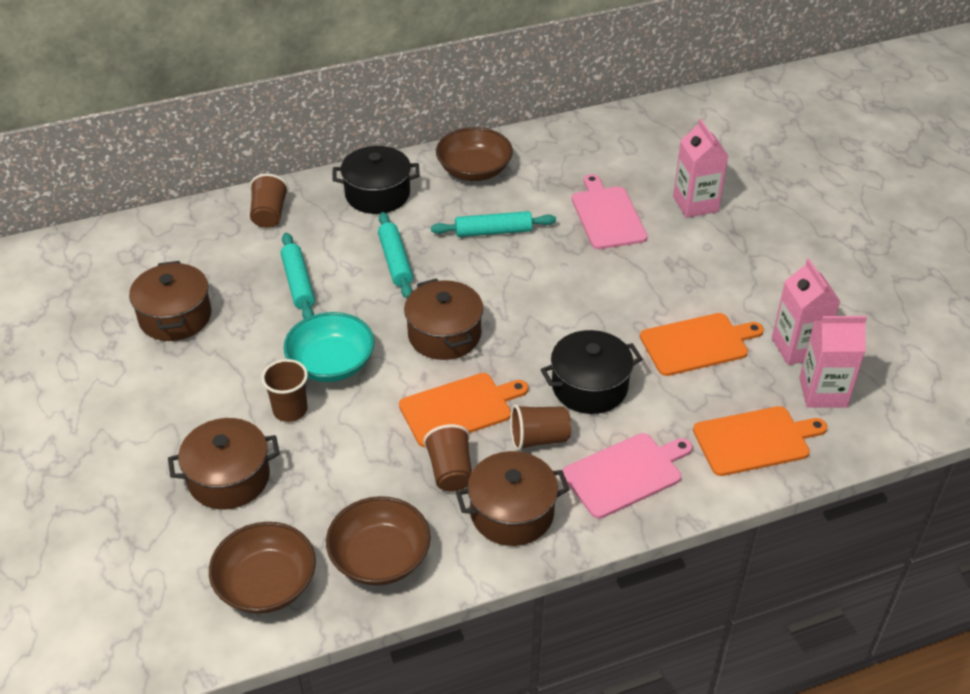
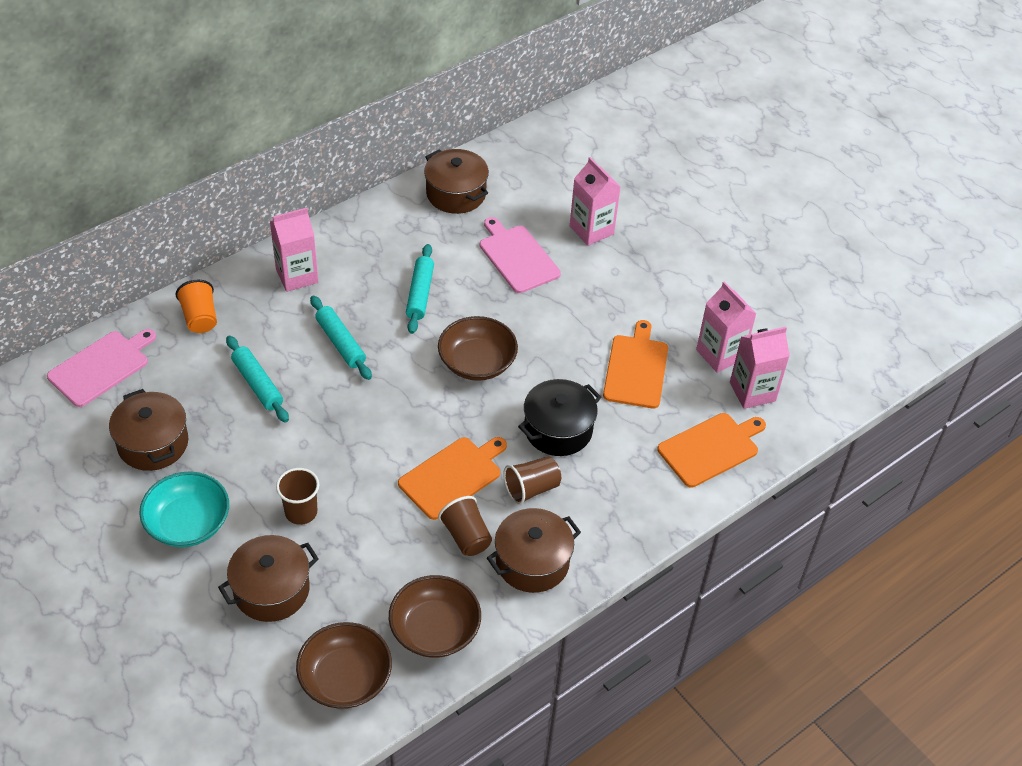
camera: 20 degrees left, 5 degrees up
(269, 214) = (200, 318): brown cup -> orange cup
(331, 364) = (321, 458): turquoise bowl -> turquoise bowl (188, 523)
(377, 194) = (297, 276): black pot -> pink carton
(444, 335) = (413, 407): brown pot -> brown pot (456, 194)
(474, 170) = (379, 232): brown bowl -> brown bowl (477, 362)
(493, 231) = (420, 294): turquoise rolling pin -> turquoise rolling pin turned 60 degrees counterclockwise
(626, 474) = (615, 504): pink cutting board -> pink cutting board (101, 367)
(697, 344) = (636, 369): orange cutting board -> orange cutting board turned 45 degrees counterclockwise

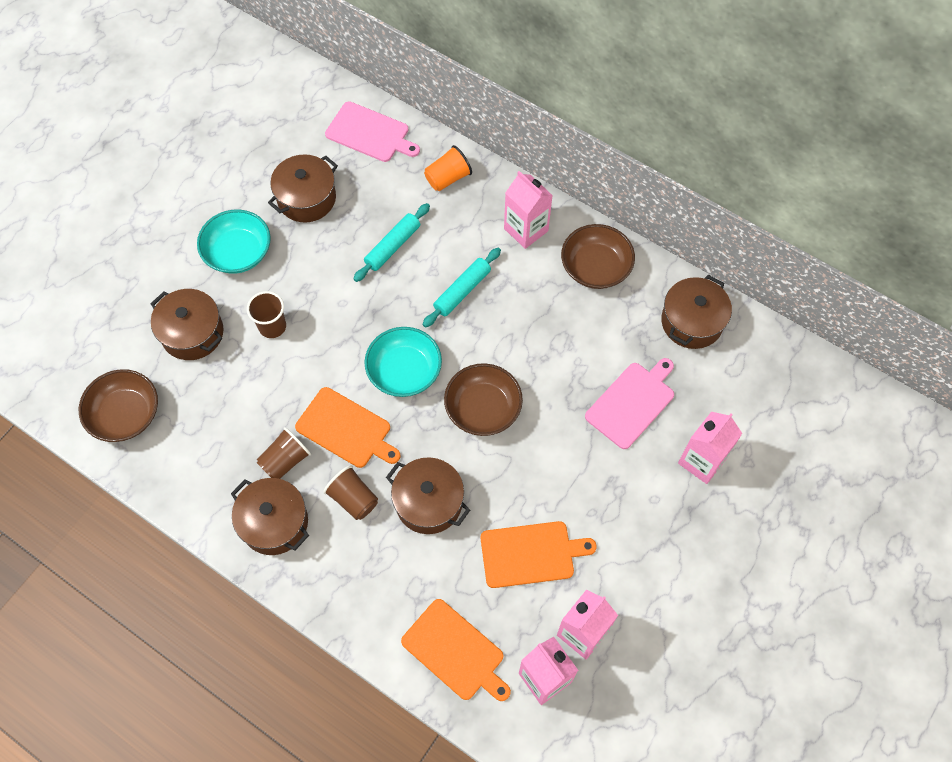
camera: 75 degrees right, 15 degrees up
(409, 412) = (404, 371): none -> turquoise bowl
(420, 294) = (547, 334): turquoise rolling pin -> none
(435, 630) = (186, 465): brown bowl -> brown bowl (595, 267)
(558, 430) = (429, 502): black pot -> brown pot

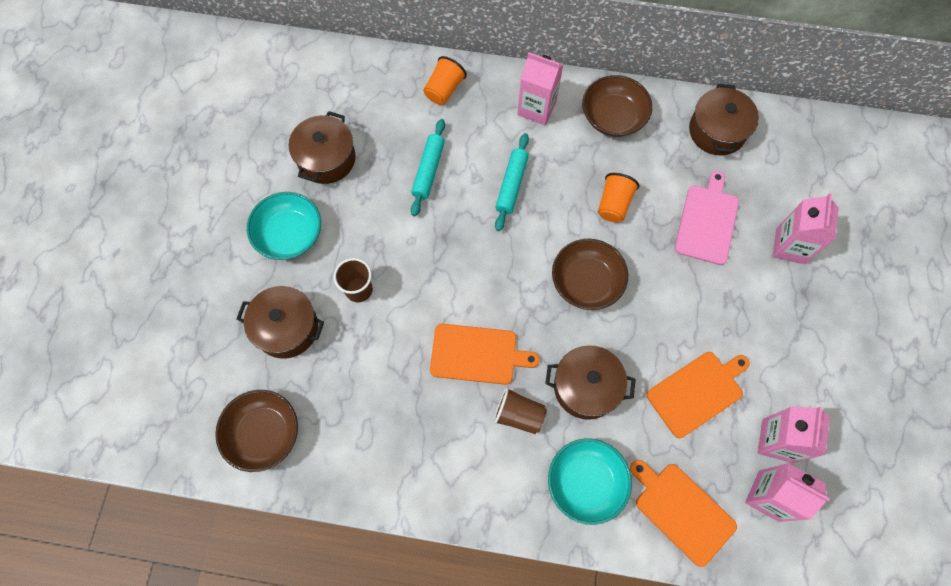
camera: 25 degrees left, 5 degrees up
(274, 523) = (459, 470): brown pot -> none
(285, 460) = (438, 408): brown cup -> none
(370, 133) = (352, 77): pink cutting board -> none
(404, 371) = (500, 278): turquoise bowl -> turquoise bowl (586, 482)
(455, 652) = (682, 510): orange cutting board -> orange cutting board turned 150 degrees counterclockwise
(549, 349) = (613, 204): none -> orange cup

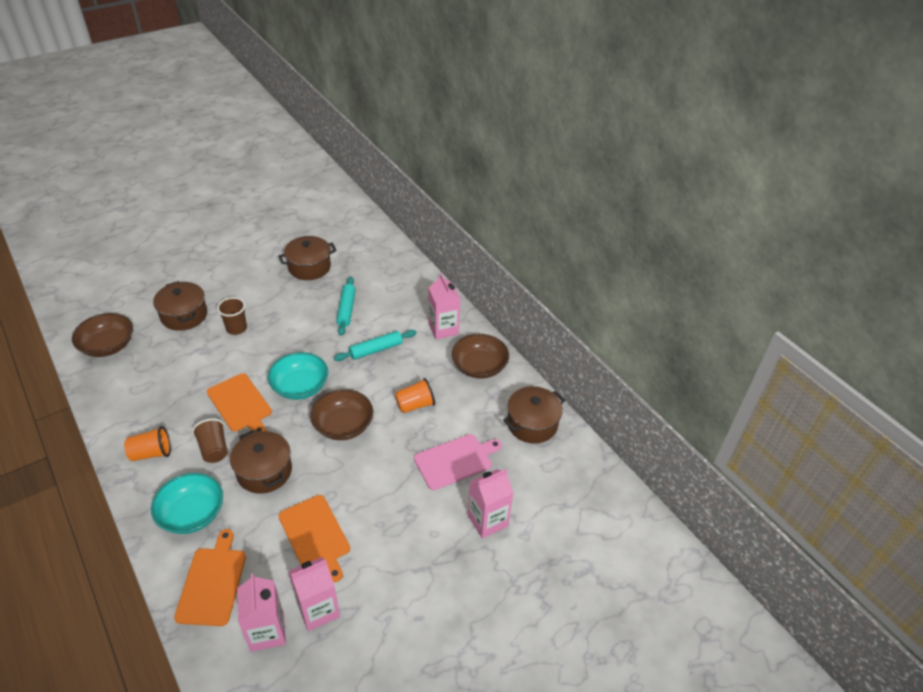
camera: 45 degrees right, 25 degrees down
(289, 234) = (245, 282): turquoise bowl -> turquoise bowl (300, 386)
(428, 170) = (346, 310): turquoise rolling pin -> turquoise rolling pin turned 60 degrees counterclockwise
(444, 90) = (408, 284): orange cup -> orange cup (151, 453)
(697, 392) = (315, 535): orange cutting board -> orange cutting board turned 45 degrees clockwise

